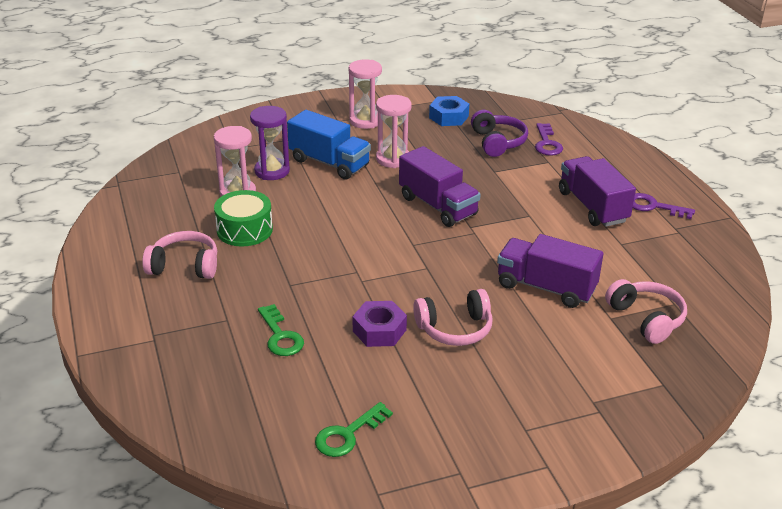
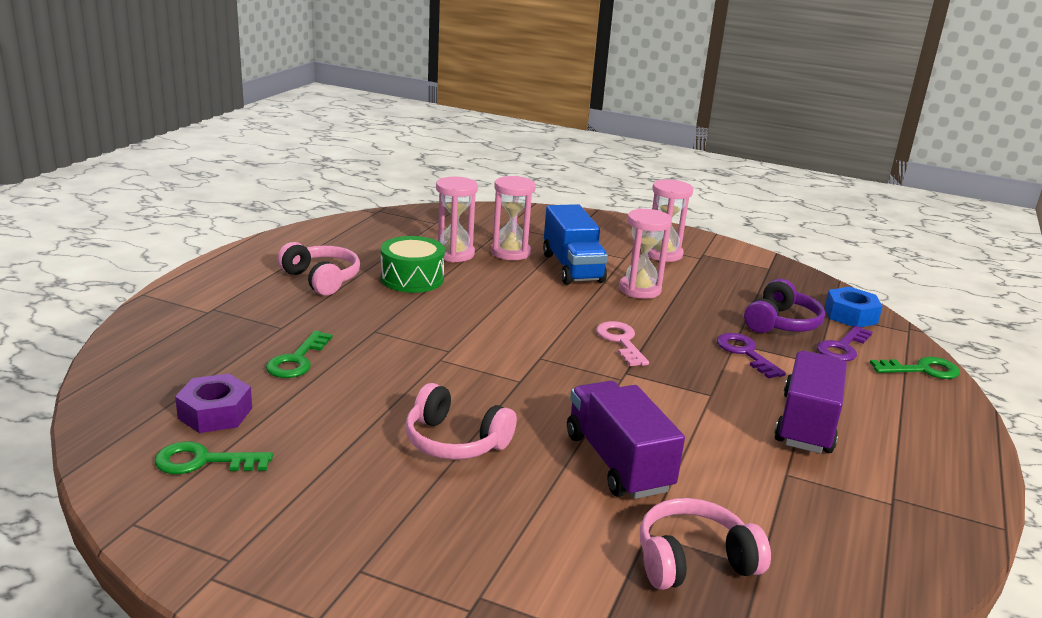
camera: 40 degrees right, 10 degrees down
(272, 171) = (510, 252): purple hourglass -> pink hourglass
(379, 330) = (383, 402): purple nut -> purple nut (215, 413)
(438, 206) = (621, 341): purple truck -> pink key
(448, 117) = (758, 284): blue nut -> blue nut (850, 315)
(598, 138) = (921, 370): none -> green key
(646, 319) = (693, 560): pink headphones -> pink headphones turned 120 degrees counterclockwise
(654, 206) = (895, 462): purple key -> purple key (745, 353)

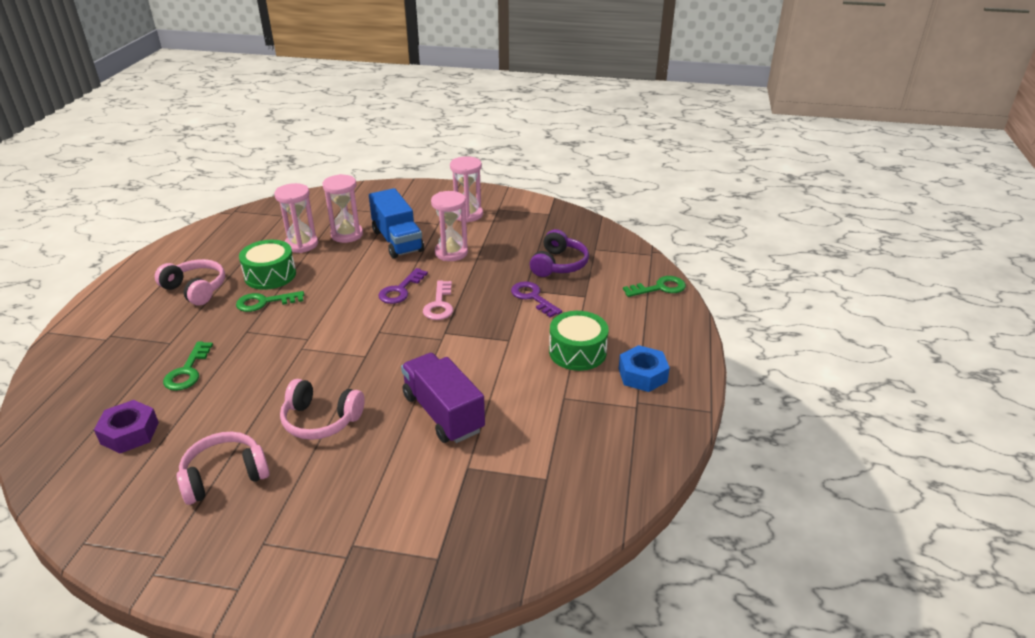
camera: 10 degrees left, 10 degrees up
(204, 461) = (128, 478): green key -> green key (264, 302)
(621, 341) = (439, 305): pink key -> pink key turned 150 degrees counterclockwise
(693, 560) = (500, 483): pink headphones -> pink headphones (224, 476)
(806, 423) = (577, 352): purple truck -> green drum
(842, 347) = (603, 279): purple key -> purple key (400, 290)
(850, 315) = (609, 247): blue nut -> blue nut (642, 375)

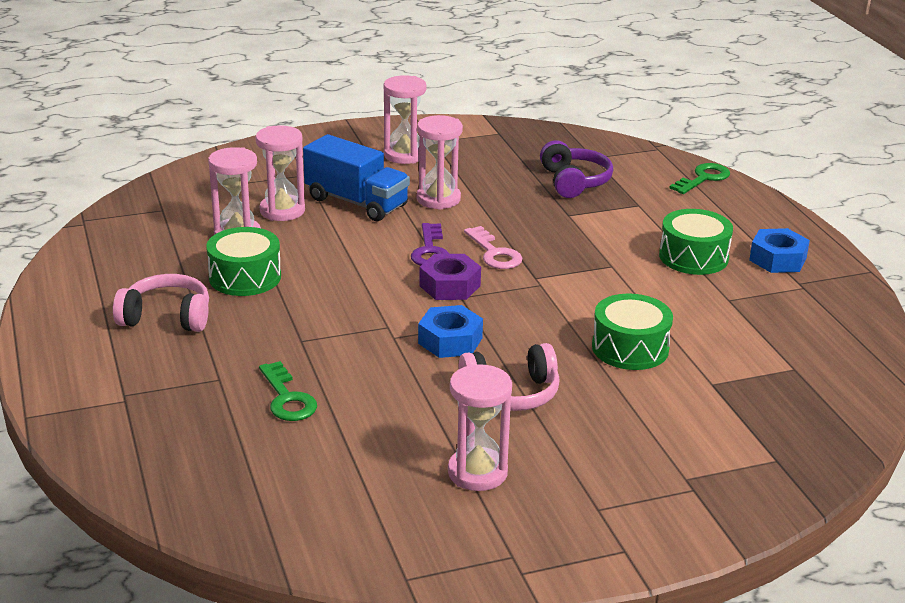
camera: 30 degrees left, 5 degrees down
(130, 433) = (307, 474): purple nut -> purple nut (450, 286)
(224, 476) = (477, 472): pink headphones -> pink hourglass
(264, 302) = (280, 306): green key -> none
(332, 363) = (450, 340): none -> blue nut
(443, 413) = (630, 348): purple truck -> green drum
(533, 297) = (587, 220): purple key -> none

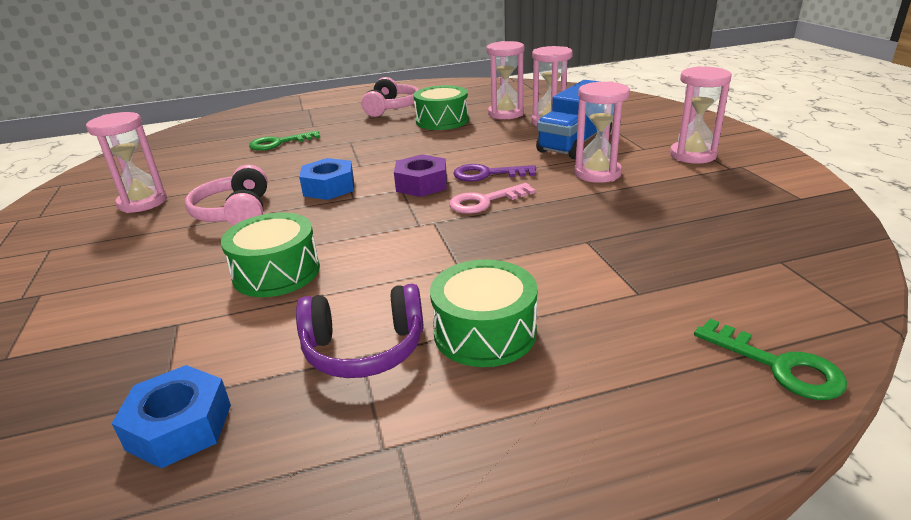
camera: 95 degrees right, 0 degrees up
(574, 182) = (686, 245): purple headphones -> purple headphones (364, 349)
(777, 259) = (482, 427): blue nut -> blue nut (179, 426)

